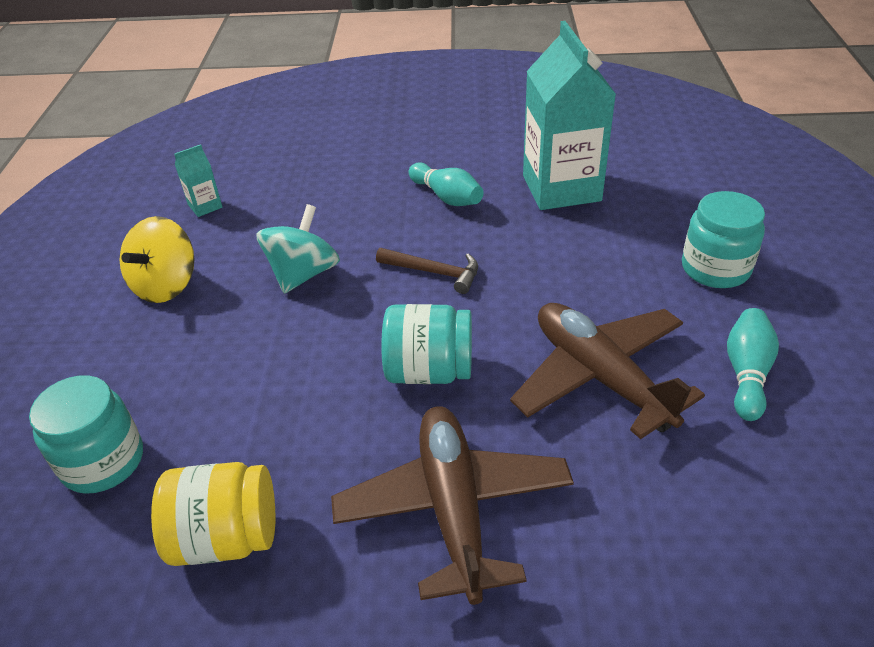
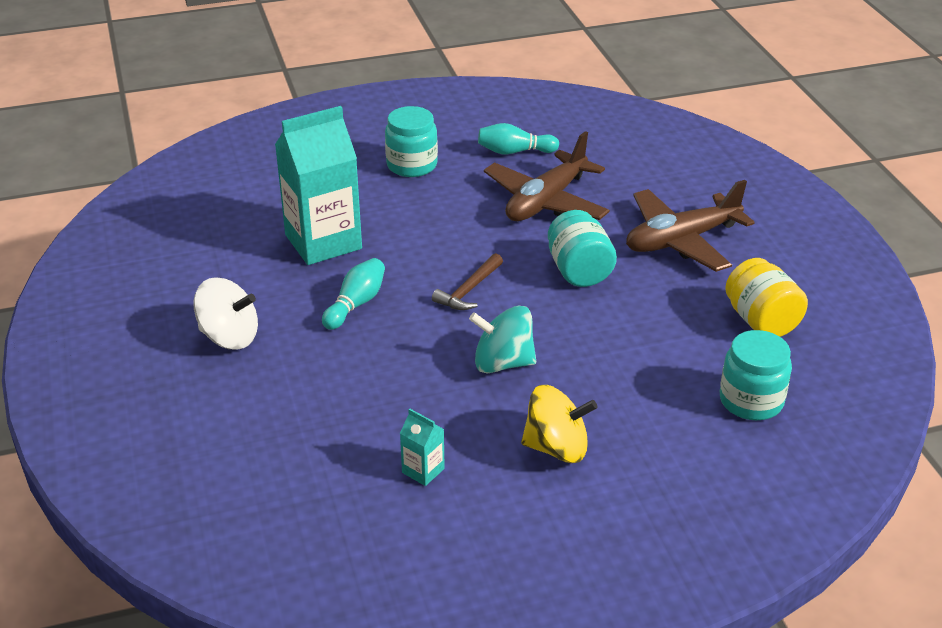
camera: 110 degrees left, 5 degrees down
(434, 131) = (229, 337): none -> white spinning top
(434, 272) = (469, 290): brown hammer -> brown hammer turned 150 degrees counterclockwise

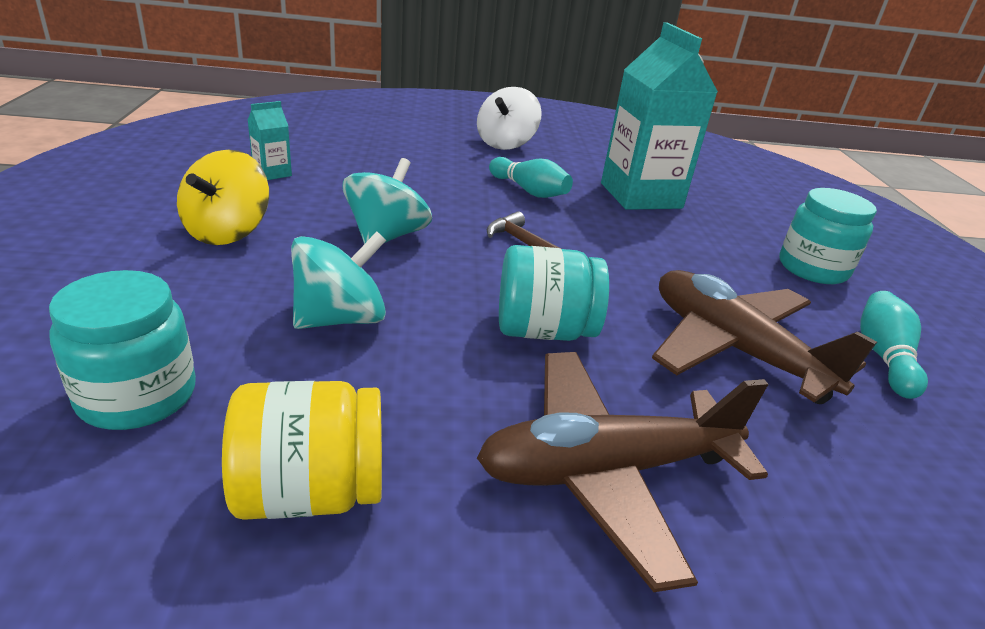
camera: 100 degrees right, 5 degrees down
(628, 352) = (340, 318): none -> turquoise spinning top
(681, 240) = (606, 471): brown plane -> brown plane turned 90 degrees counterclockwise

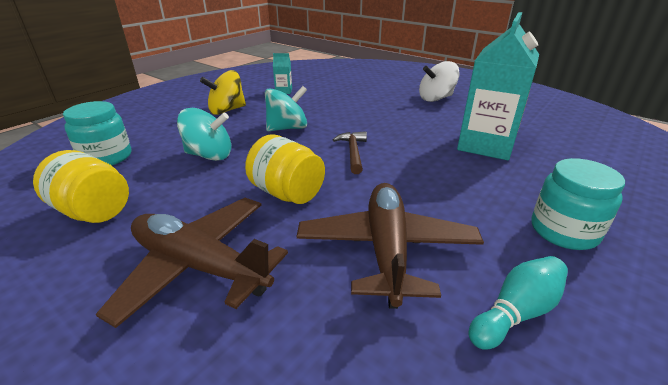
camera: 45 degrees right, 0 degrees up
(529, 191) = (405, 125): turquoise bowling pin -> none
(543, 330) = (287, 193): turquoise jar -> yellow jar

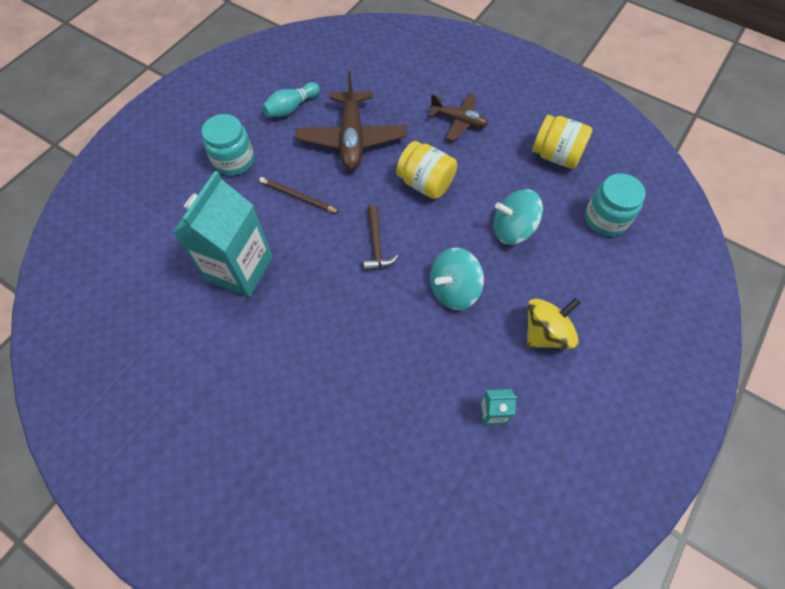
camera: 175 degrees right, 30 degrees up
(199, 266) = (458, 121): brown plane -> brown plane, size x0.61
(436, 98) = (258, 401): white spinning top -> none
(449, 189) = (297, 197): none -> brown pencil

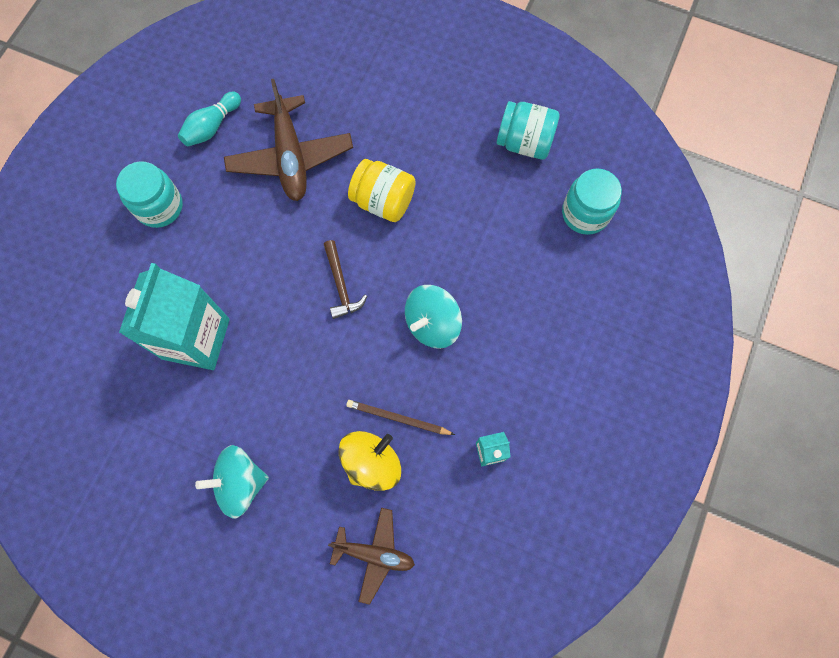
camera: 10 degrees left, 10 degrees up
(297, 197) = (242, 241): brown pencil -> brown pencil (398, 418)
(458, 121) = (409, 114): brown plane -> brown plane (374, 554)
(512, 229) = (486, 242): turquoise spinning top -> turquoise spinning top (240, 483)
(546, 333) = (534, 356): yellow spinning top -> yellow spinning top (372, 462)
(556, 155) = (524, 143): yellow jar -> turquoise jar

